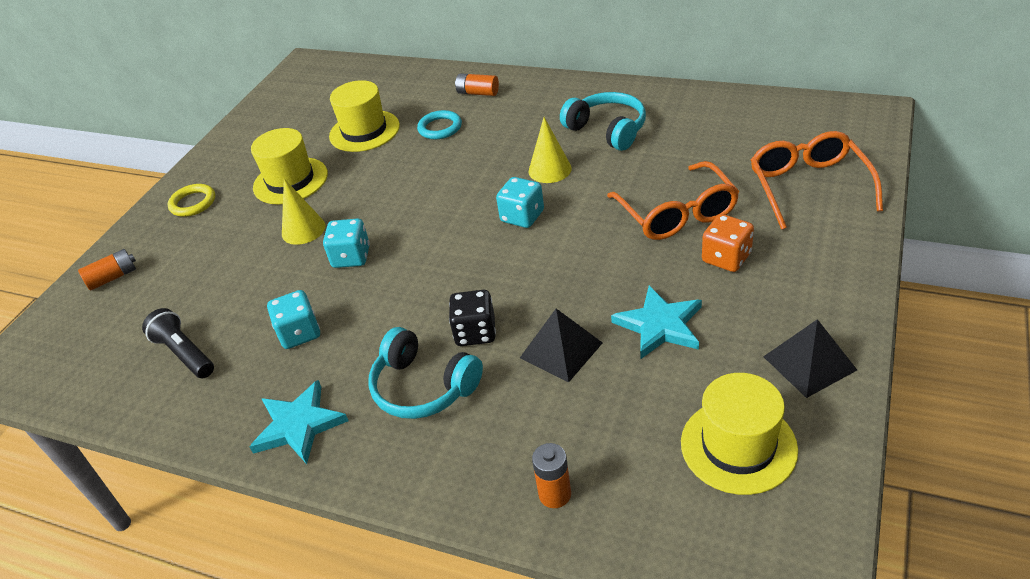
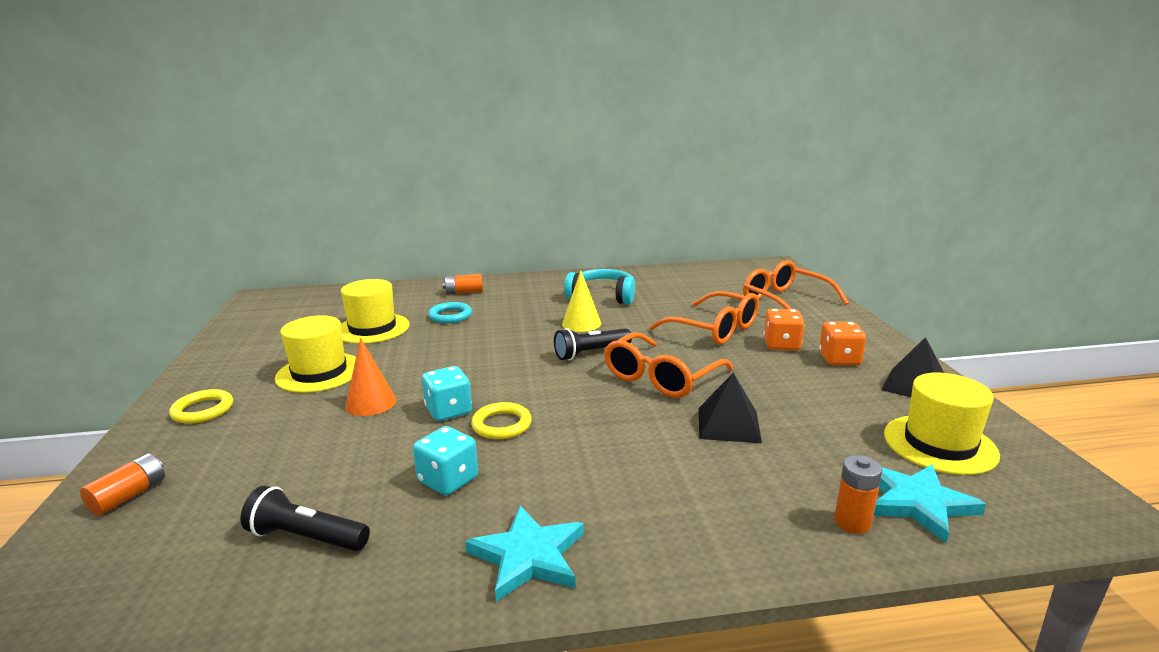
camera: 35 degrees left, 20 degrees down
(303, 229) = (371, 403): yellow cone -> orange cone
(378, 286) = (501, 425): none -> yellow ring
(423, 387) = (634, 484): turquoise headphones -> none
(475, 332) = (638, 432): black dice -> none
(522, 216) = (591, 353): turquoise dice -> black flashlight
(556, 270) = (660, 378): none -> orange glasses
(659, 325) = (785, 391): turquoise star -> turquoise star (917, 503)
(767, 299) = (839, 359): none -> orange dice

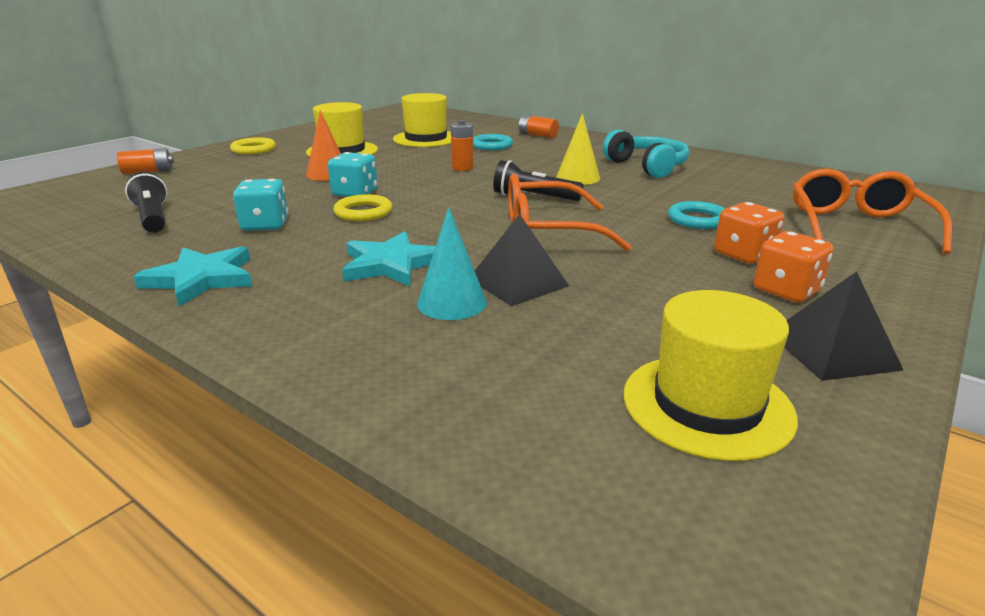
camera: 45 degrees right, 5 degrees up
(714, 329) = (697, 219): orange glasses -> turquoise ring
(730, 461) = (452, 303): none -> turquoise cone
(852, 522) = (432, 393): orange battery -> orange battery (462, 168)
(917, 503) = (534, 423): turquoise star -> turquoise star (391, 264)

